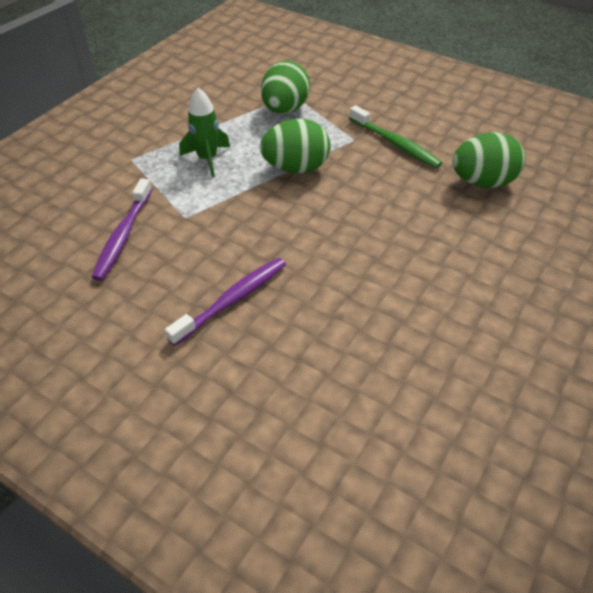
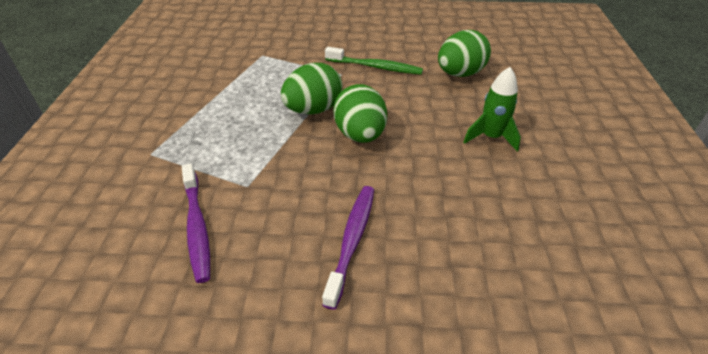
camera: 30 degrees left, 5 degrees down
(207, 159) = (228, 128): green rocket -> green rocket (491, 137)
(285, 109) = (265, 68): green egg -> green egg (360, 135)

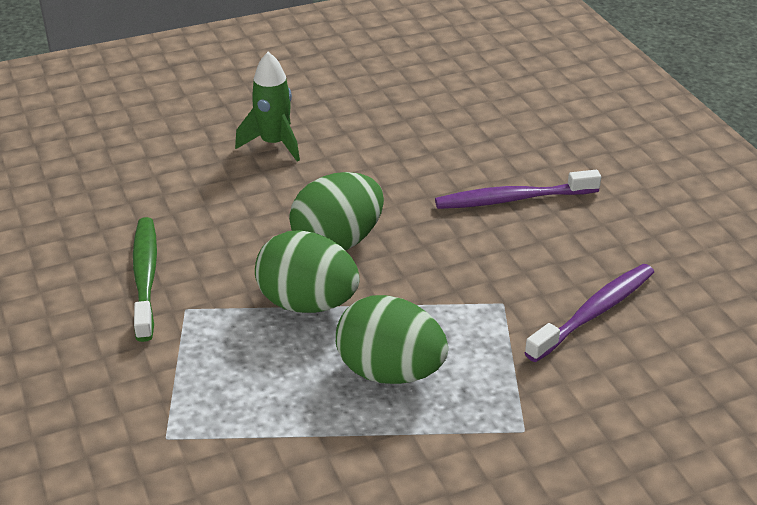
camera: 115 degrees left, 5 degrees down
(460, 74) = (127, 190): green egg -> green egg (390, 372)

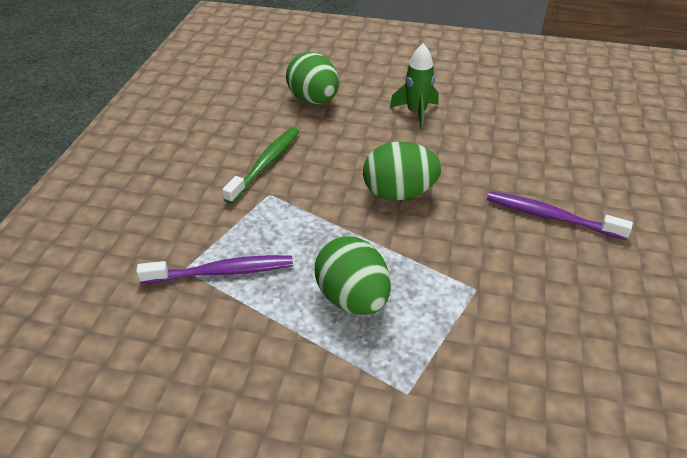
camera: 35 degrees right, 5 degrees up
(307, 303) = (343, 225): green egg -> green egg (313, 100)
(594, 312) = (541, 331): purple toothbrush -> purple toothbrush (222, 272)

